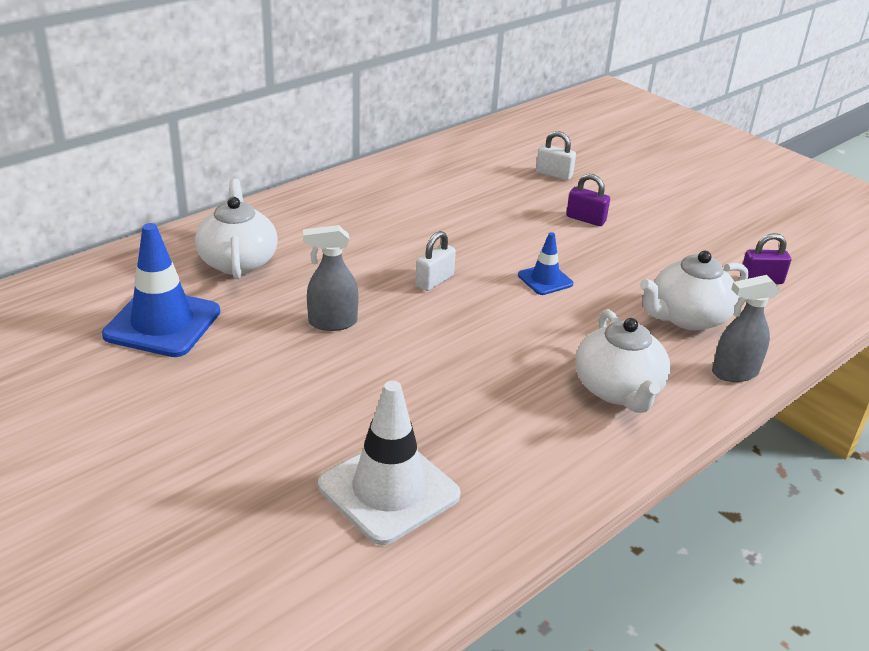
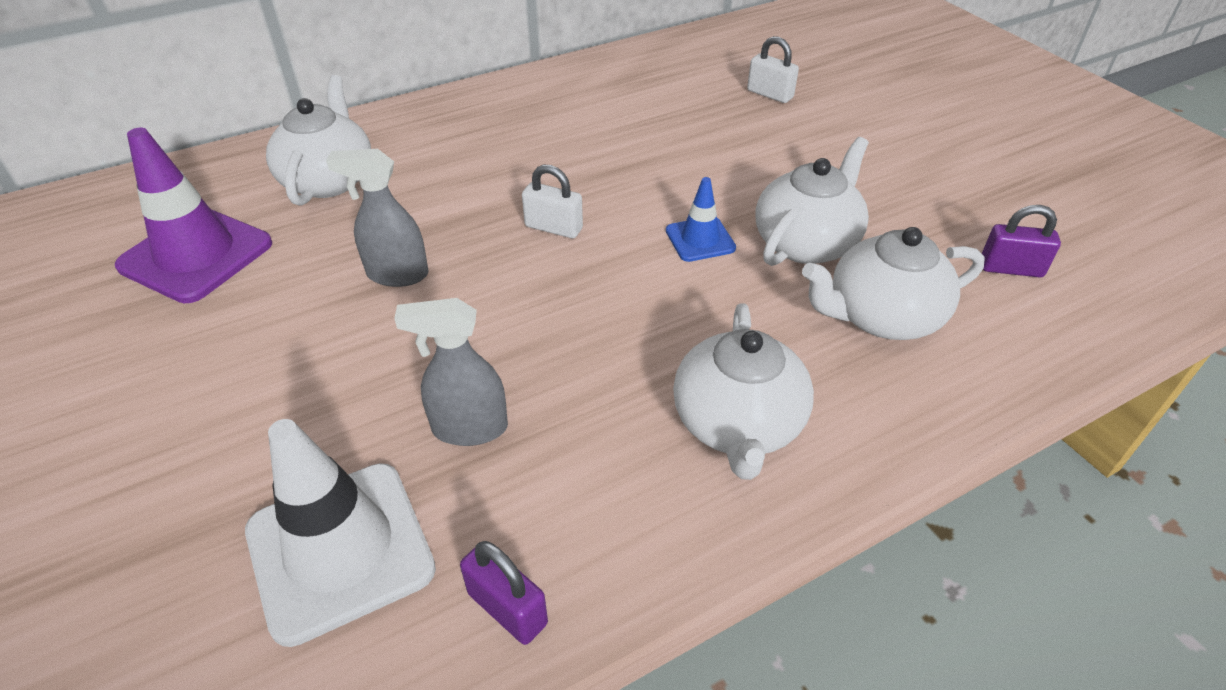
camera: 15 degrees right, 10 degrees up
(162, 323) = (196, 255): blue traffic cone -> purple traffic cone
(434, 281) = (553, 227): white padlock -> white padlock turned 60 degrees clockwise
(585, 219) = (788, 158): purple padlock -> purple padlock (507, 608)
(620, 275) = (806, 243): none -> white teapot
(734, 373) = (924, 416): grey spray bottle -> grey spray bottle (469, 428)

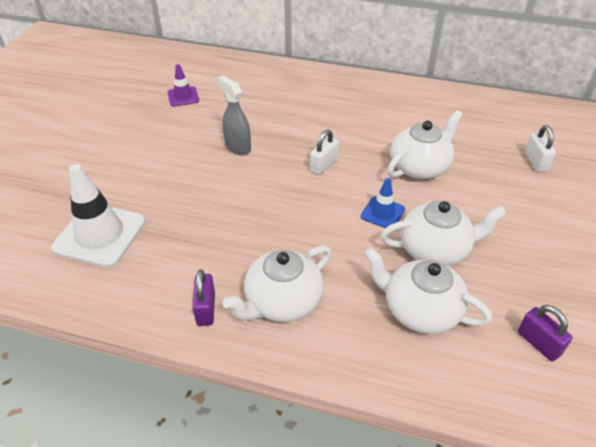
camera: 45 degrees right, 0 degrees up
(196, 255) = (183, 96): purple traffic cone -> purple traffic cone, size x0.53
(329, 180) = (263, 91): white teapot -> white teapot (420, 167)
(469, 428) = (186, 225): grey spray bottle -> none
(507, 608) = (118, 296): purple padlock -> purple padlock (206, 309)
(553, 227) = (323, 165): white padlock -> white padlock turned 60 degrees clockwise

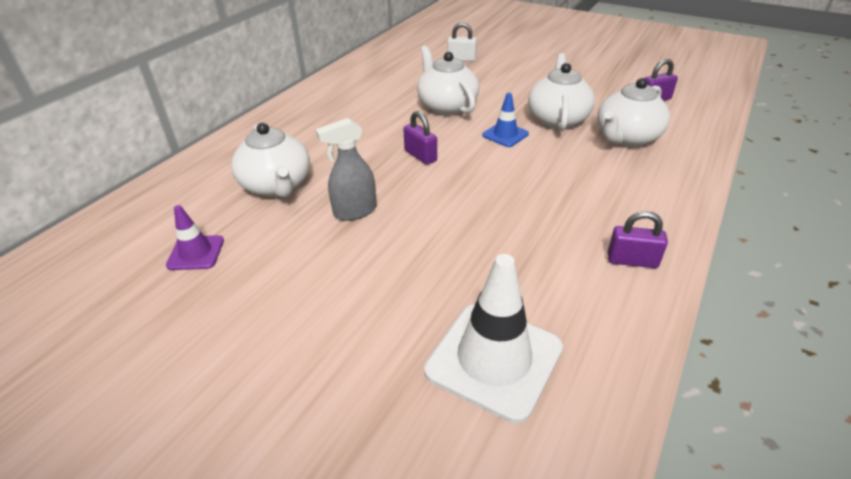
camera: 75 degrees left, 5 degrees down
(282, 302) = (620, 207): white teapot -> white teapot (277, 186)
(323, 165) = (420, 156): white padlock -> purple padlock

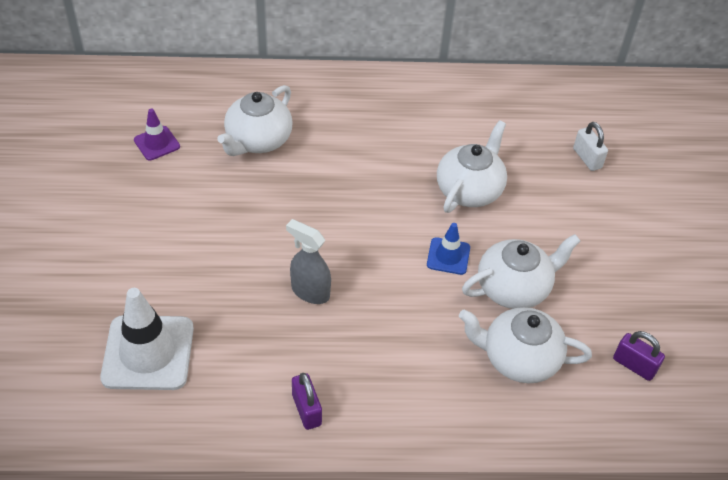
camera: 55 degrees right, 10 degrees up
(354, 211) = (256, 204): grey spray bottle -> grey spray bottle (310, 291)
(420, 156) = (365, 209): purple padlock -> none

